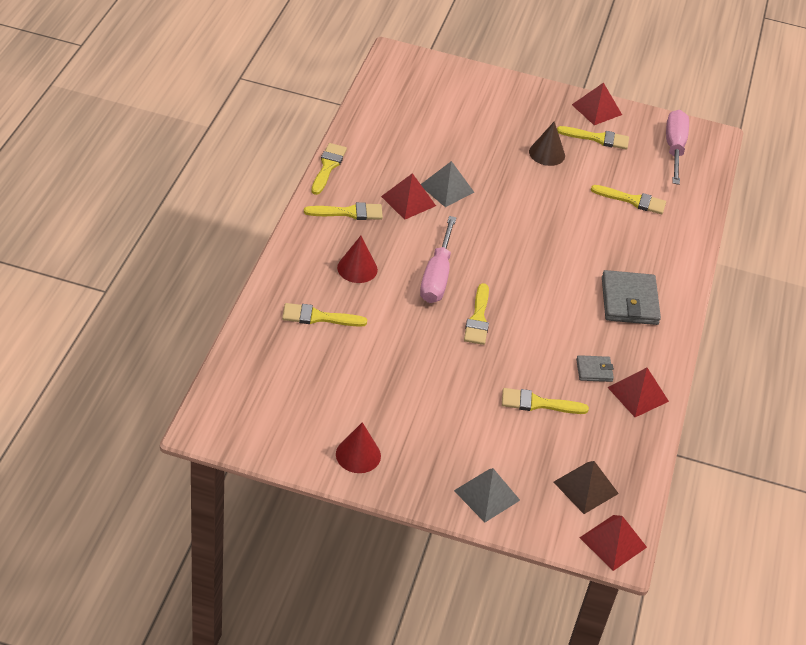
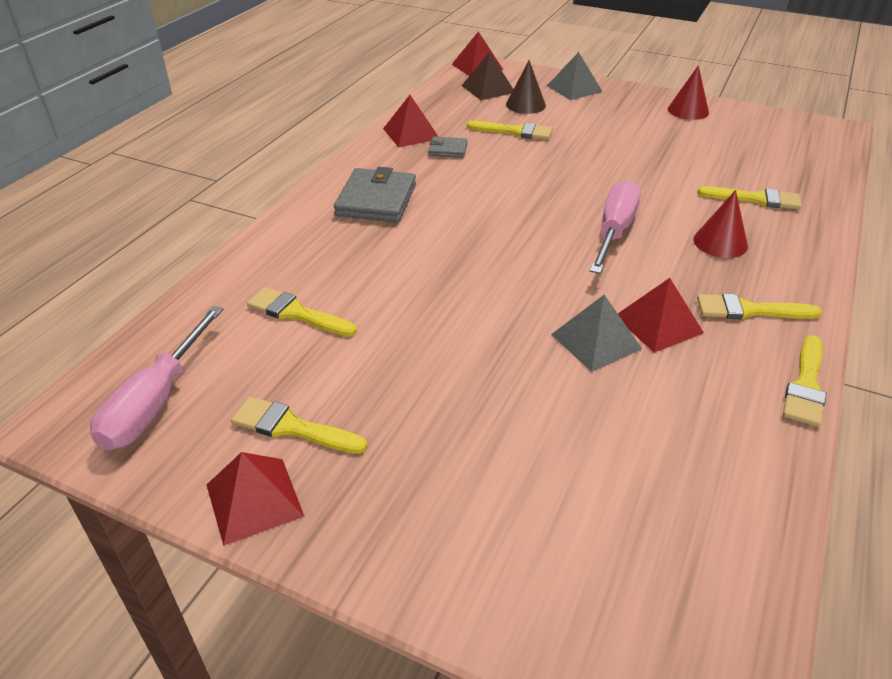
camera: 165 degrees left, 5 degrees down
(478, 319) = (566, 191): yellow brush -> none
(547, 153) = (405, 398): brown cone -> brown cone (525, 105)

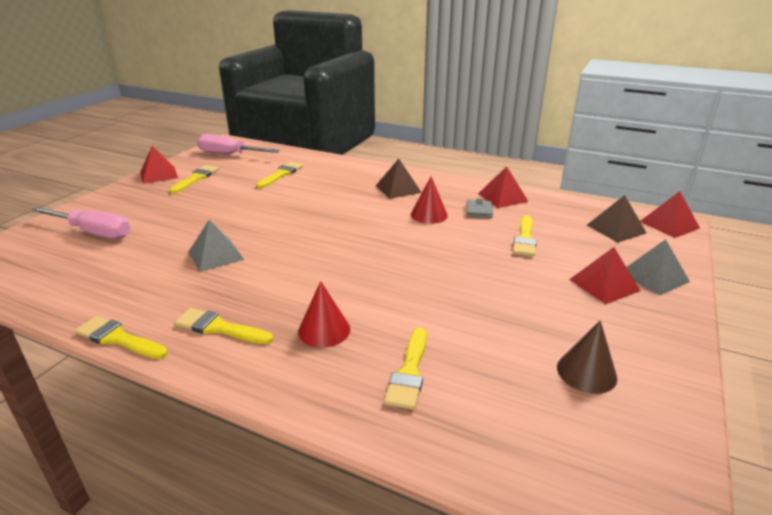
camera: 90 degrees right, 10 degrees down
(376, 200) = (398, 189): grey wallet -> brown pyramid
(525, 105) = (589, 246): brown cone -> brown cone (586, 372)
(614, 231) = (350, 274): pink screwdriver -> pink screwdriver (93, 232)
(658, 324) = (222, 281): red pyramid -> red pyramid (604, 285)
(688, 110) = (642, 358): red cone -> red cone (429, 215)
(749, 310) = (219, 328): yellow brush -> yellow brush turned 75 degrees counterclockwise

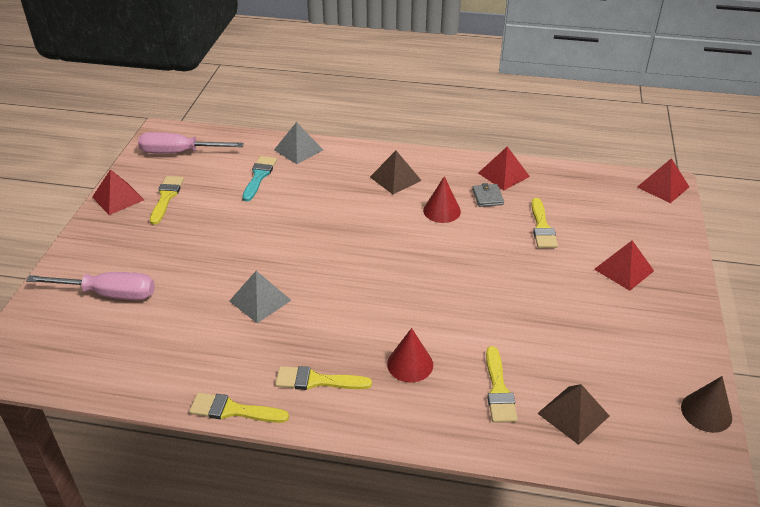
camera: 15 degrees left, 10 degrees up
(281, 174) = (259, 176): yellow brush -> turquoise brush
(586, 372) = (631, 361): brown cone -> brown cone (706, 412)
(616, 229) = (618, 200): brown pyramid -> brown pyramid (573, 414)
(654, 277) = (661, 253): grey pyramid -> grey pyramid (298, 150)

